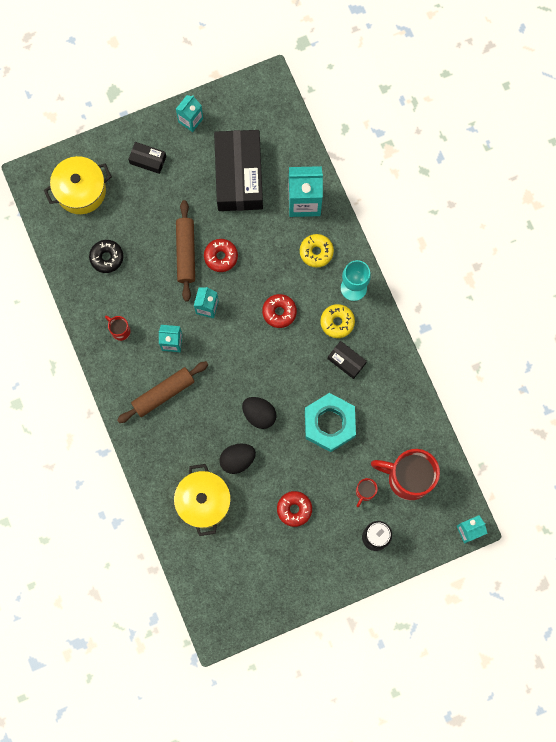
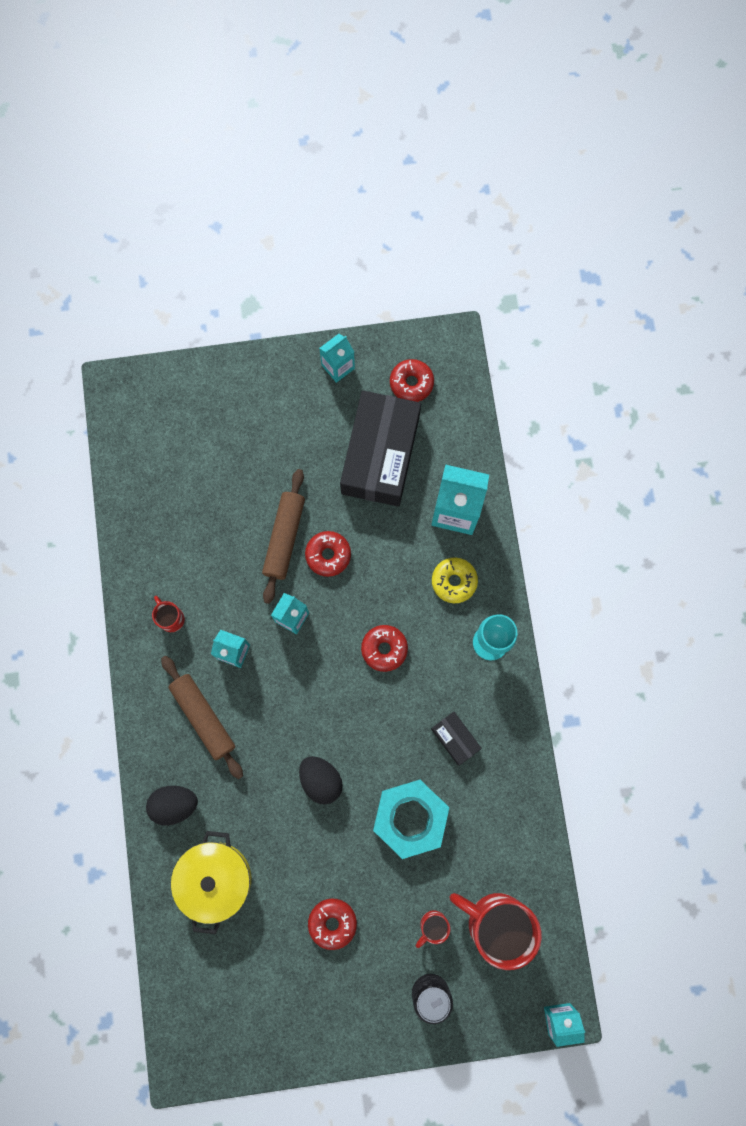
camera: 15 degrees right, 0 degrees up
(81, 191) = (173, 422): yellow pot -> none
(107, 257) = (181, 517): black donut -> none
(148, 160) = (269, 404): black box -> none
(163, 393) = (203, 717): brown rolling pin -> brown rolling pin turned 75 degrees clockwise
(237, 460) = (275, 834): black egg -> black egg (174, 804)
(247, 118) = (411, 383): none -> red donut
(337, 322) = (456, 683): yellow donut -> none

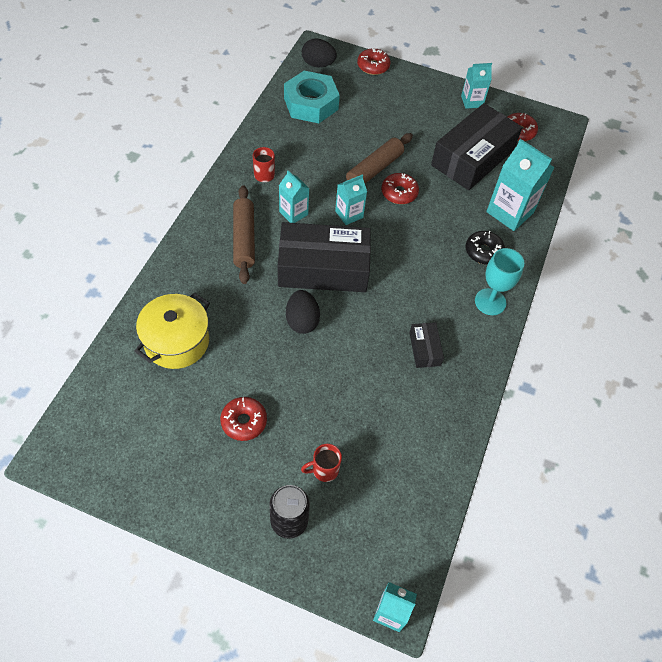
camera: 25 degrees right, 20 degrees down
(174, 804) = (183, 279): black egg -> black egg (318, 64)
(304, 703) = (323, 268): none -> black box
(384, 649) = (405, 265): red donut -> red donut (373, 66)
(410, 818) = (355, 383): turquoise nut -> turquoise nut (311, 104)
(454, 581) = (483, 251): yellow donut -> black donut
(495, 921) = (379, 498): red mug -> none

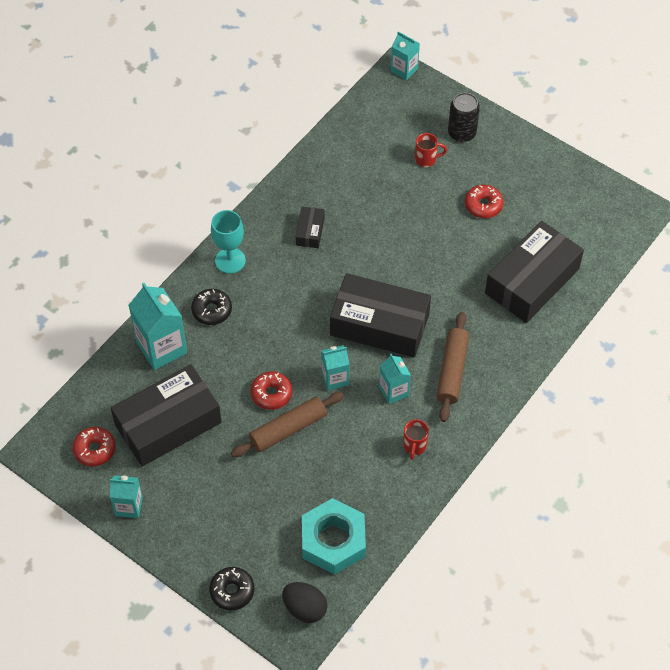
camera: 160 degrees left, 0 degrees up
(177, 341) = (532, 281): yellow pot -> black box
(302, 321) = (414, 277): black egg -> none
(373, 66) = (232, 591): red donut -> black donut

